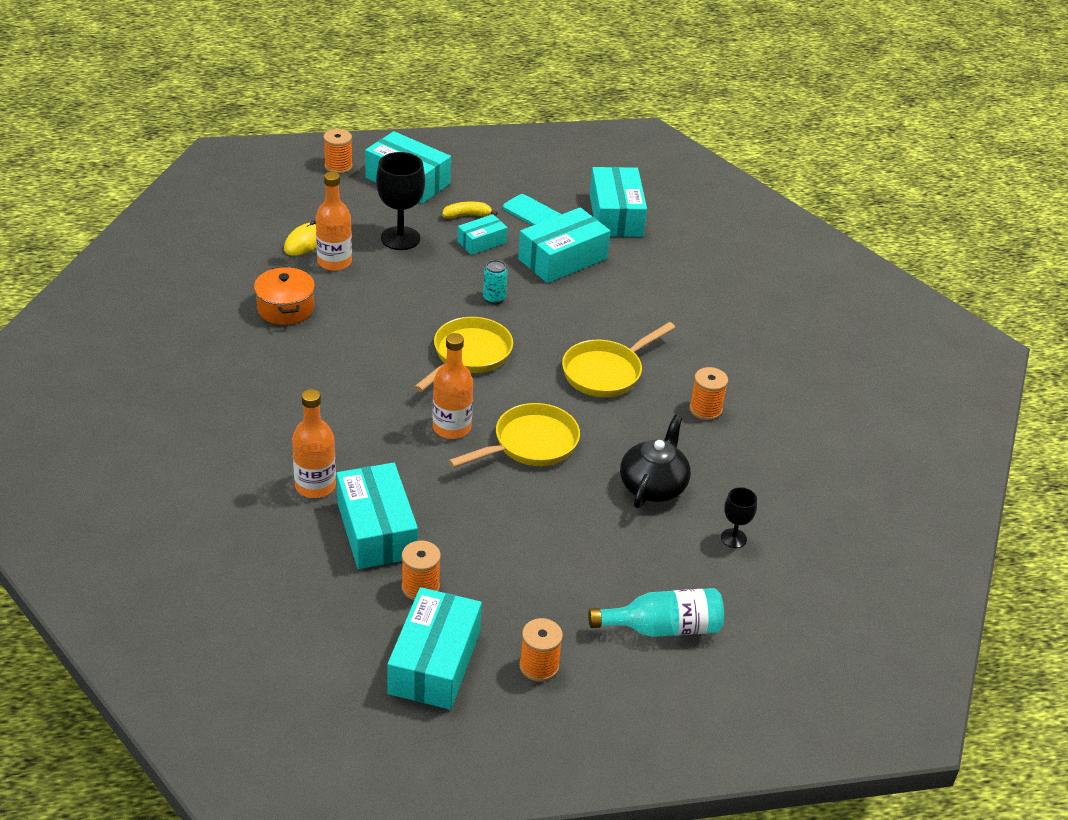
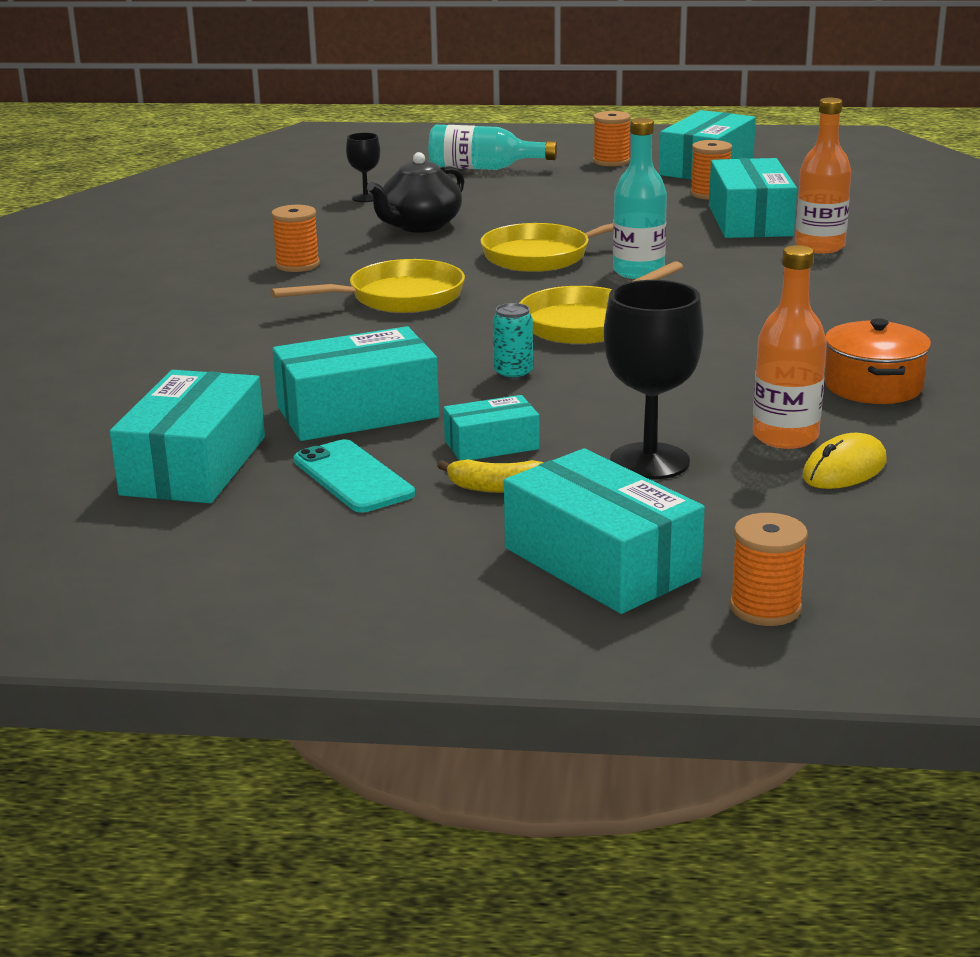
camera: 160 degrees left, 15 degrees down
(451, 427) = (638, 271): orange bottle -> turquoise bottle

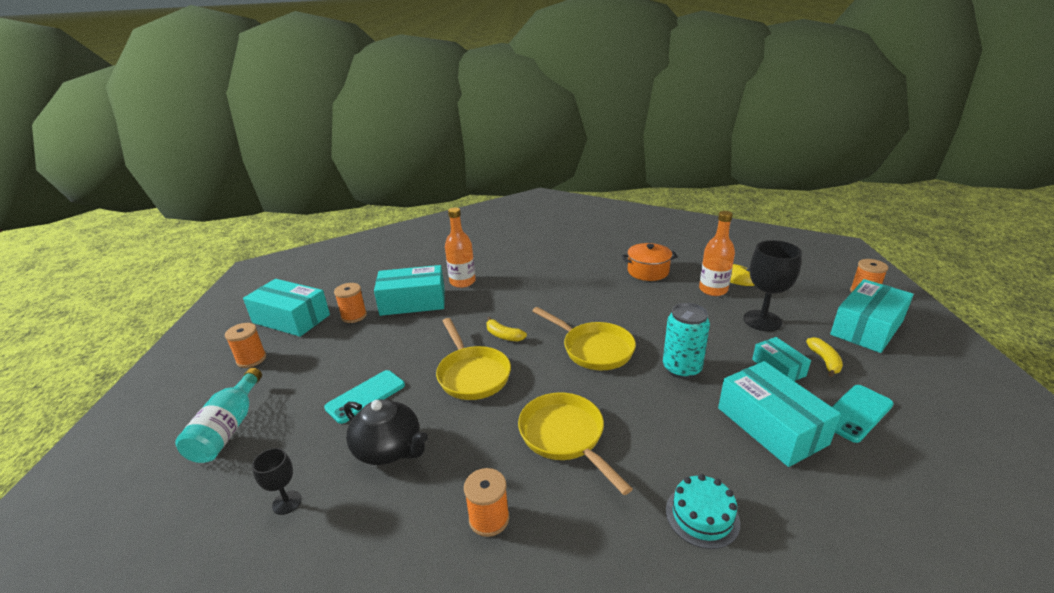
camera: 95 degrees left, 5 degrees up
(194, 465) = (904, 492): turquoise box -> none
(238, 351) = (702, 516): none -> turquoise cake
(513, 374) = (681, 369): turquoise can -> turquoise can, size x1.71
(517, 212) = (365, 396): none -> turquoise phone
(638, 271) = (503, 335): turquoise bottle -> yellow banana

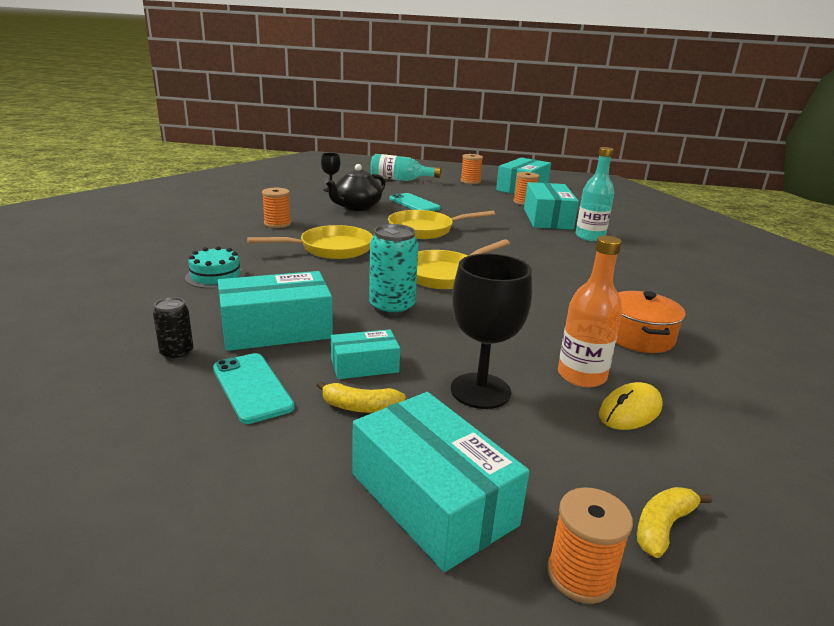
camera: 95 degrees right, 5 degrees down
(462, 282) = (590, 237): orange bottle -> turquoise bottle
(503, 335) = (481, 243): yellow banana -> yellow banana (663, 527)
(863, 474) = (177, 354): none -> black can

